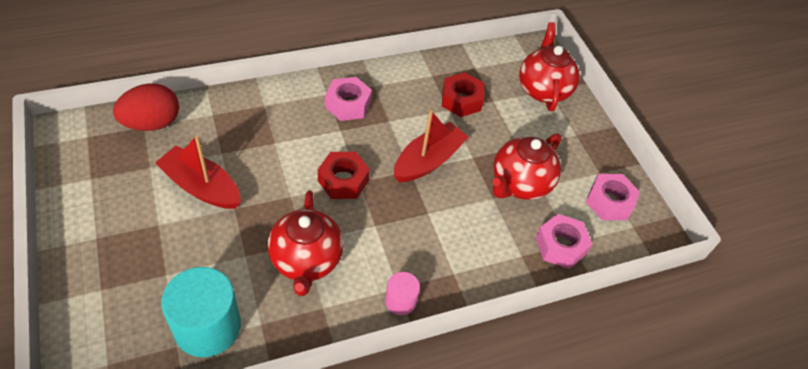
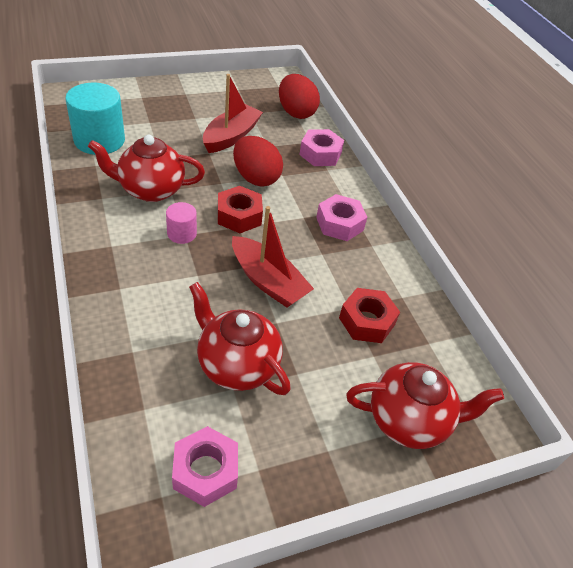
camera: 90 degrees right, 5 degrees down
(281, 165) = (255, 178): none -> red egg
(400, 301) = (97, 246): pink cylinder -> pink cylinder (182, 233)
(560, 246) = (140, 394): pink nut -> pink nut (320, 154)

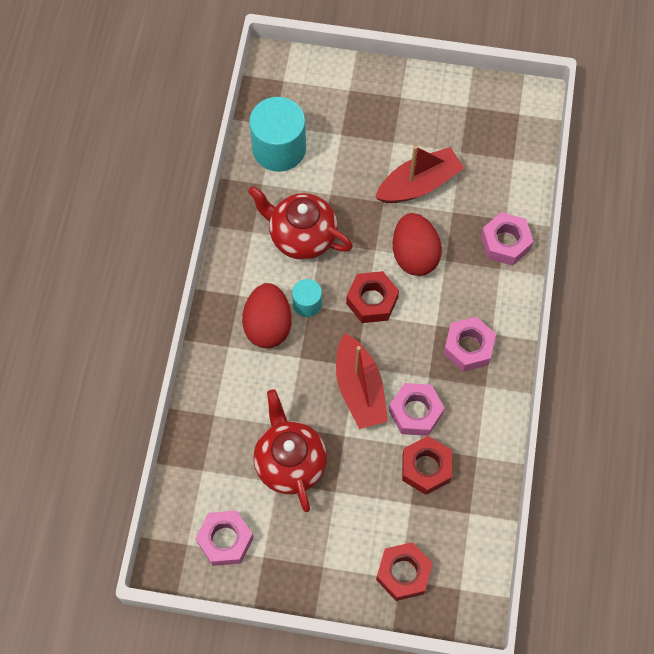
camera: 35 degrees right, 20 degrees up
(182, 233) = (307, 303): pink cylinder -> turquoise cylinder
(296, 112) = (514, 167): red egg -> red egg (268, 325)
(328, 282) = (415, 412): none -> pink nut
(409, 420) = (403, 573): red teapot -> red nut

